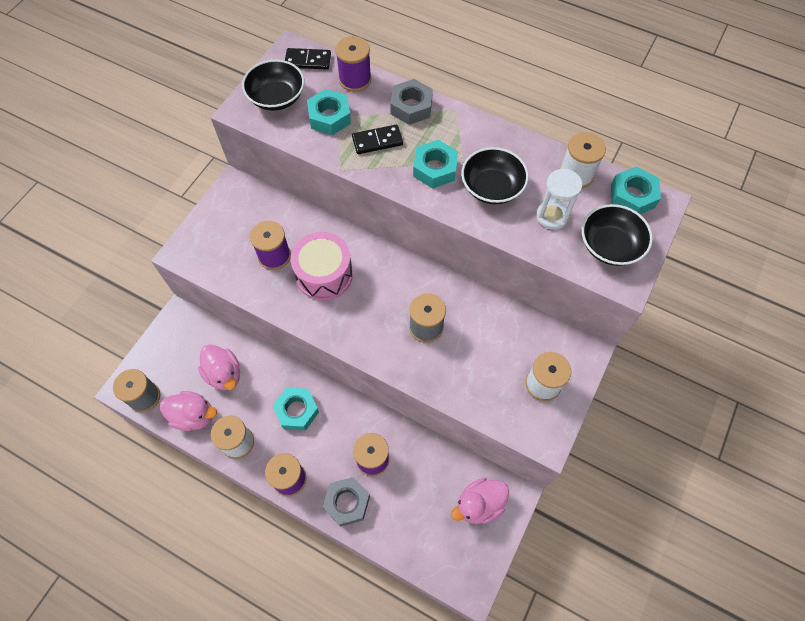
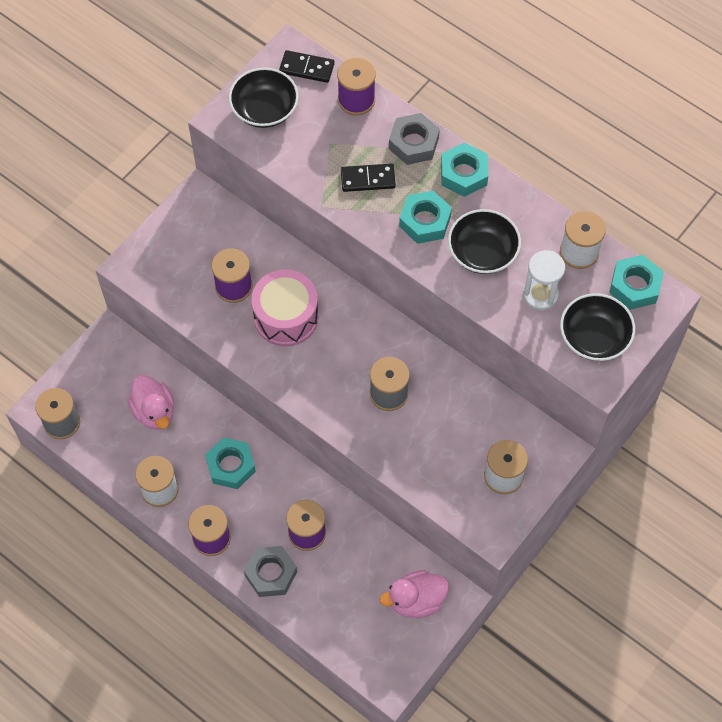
camera: 10 degrees right, 0 degrees up
(194, 415) = (114, 452): pink duck -> none
(329, 117) = (320, 142): turquoise nut -> turquoise nut (464, 174)

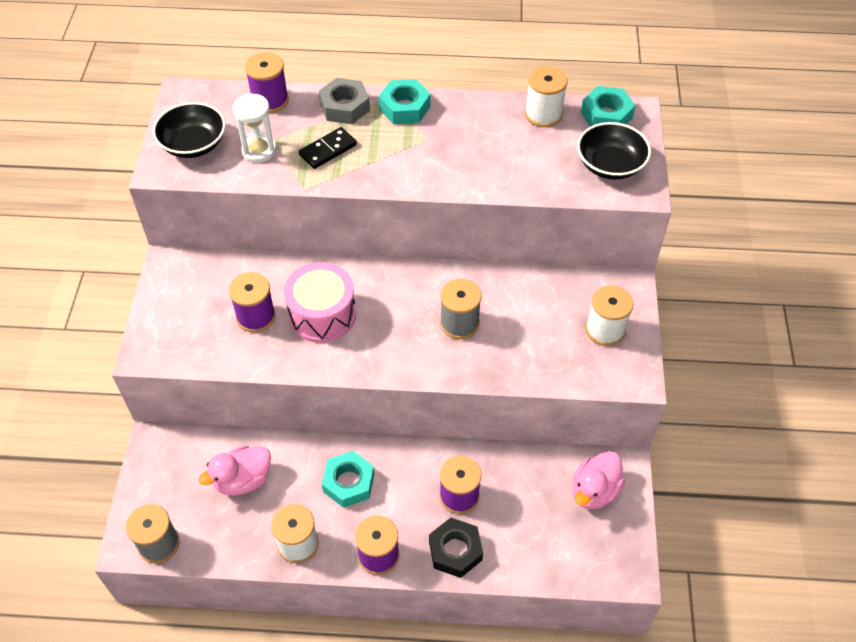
camera: 35 degrees left, 10 degrees down
(154, 411) = (243, 480): pink duck -> pink duck turned 120 degrees clockwise
(271, 573) = (455, 551): grey nut -> black nut
(307, 68) = (207, 98): black domino -> none
(425, 221) = (402, 155): turquoise nut -> none
(482, 252) = (469, 153): black bowl -> none
(540, 295) = (542, 158): white hourglass -> white hourglass (259, 150)

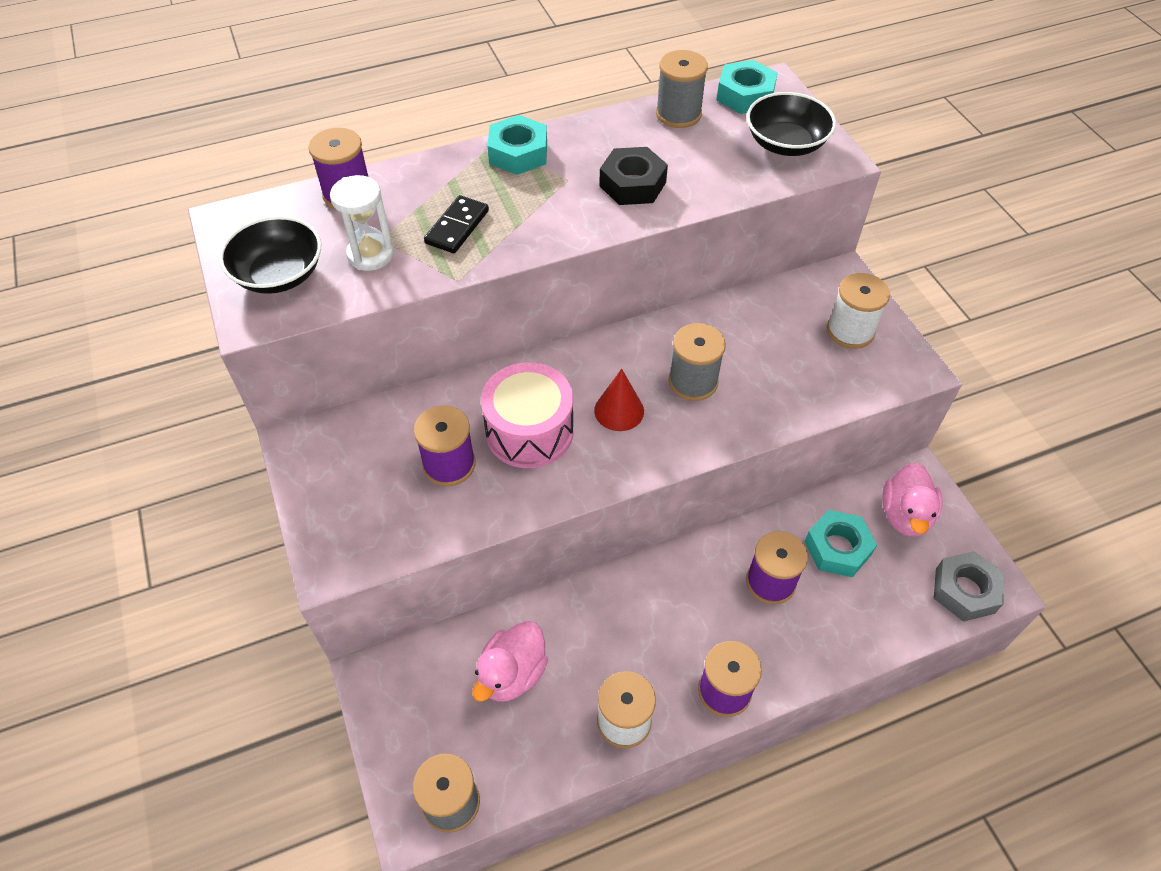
camera: 25 degrees left, 0 degrees up
(344, 107) = (446, 173): grey nut -> grey nut (964, 591)
(348, 482) = (639, 621): turquoise nut -> turquoise nut (837, 548)
(393, 324) = (619, 410): none -> red cone
(455, 551) = (805, 646): black nut -> black nut (632, 184)
(543, 114) = (678, 114): white spool -> grey spool

